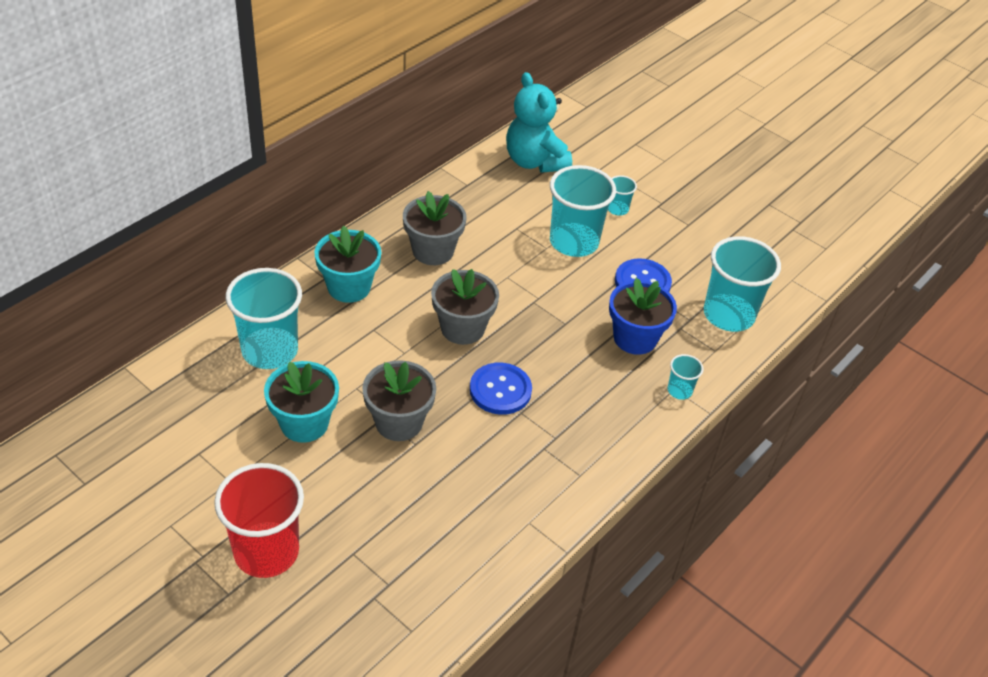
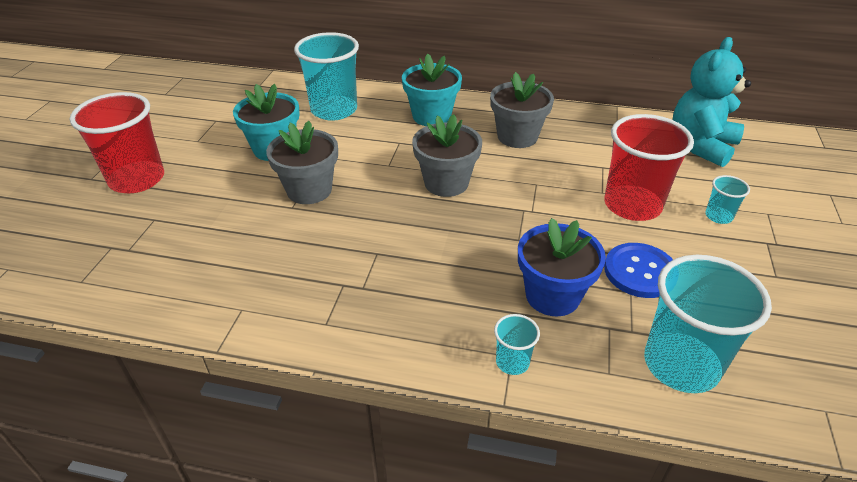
camera: 65 degrees right, 5 degrees down
(500, 390) = (393, 230): blue button -> none
(574, 242) = (632, 205): turquoise cup -> red cup

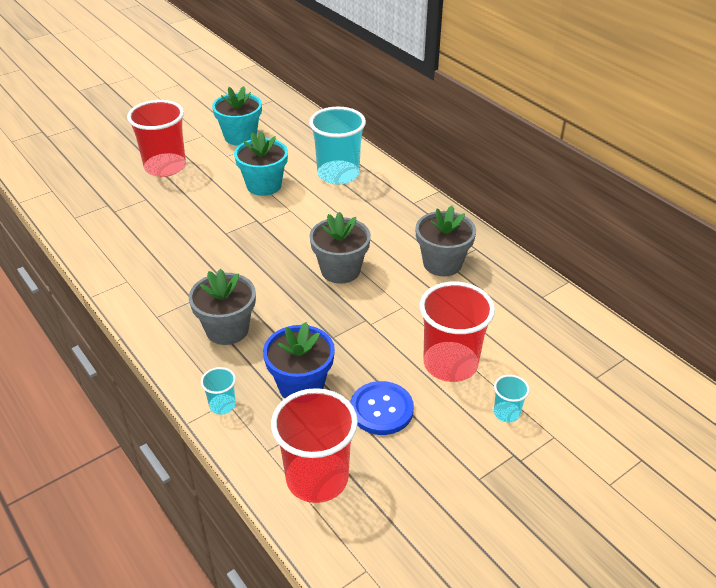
camera: 40 degrees right, 0 degrees up
(309, 190) = (249, 227): grey flower pot -> grey flower pot (227, 329)
(431, 116) = (400, 213): turquoise flower pot -> turquoise flower pot (240, 137)
(681, 364) = (317, 478): turquoise cup -> red cup
(701, 146) = (588, 354): turquoise teddy bear -> none

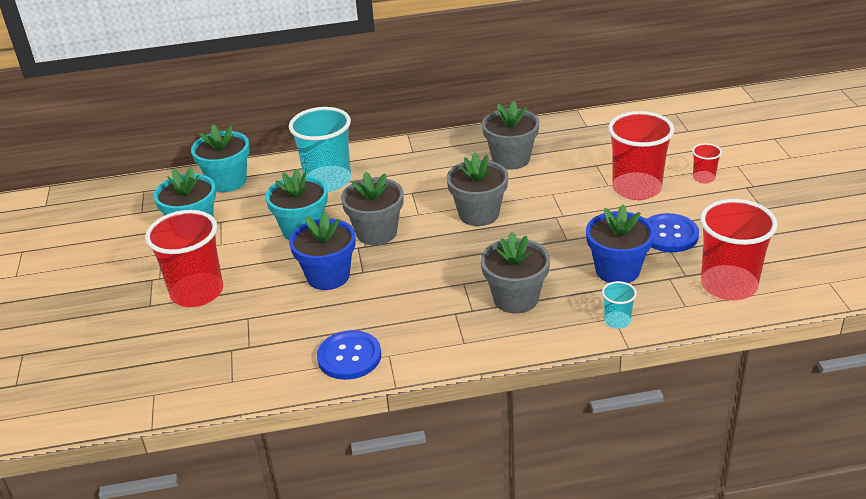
camera: 60 degrees left, 5 degrees down
(118, 261) = (349, 357): none -> blue button
(211, 218) = (328, 276): none -> blue flower pot
(281, 223) = (376, 233): none -> grey flower pot
(306, 129) = (227, 181): none -> turquoise flower pot
(506, 413) = (703, 178): turquoise cup -> red cup

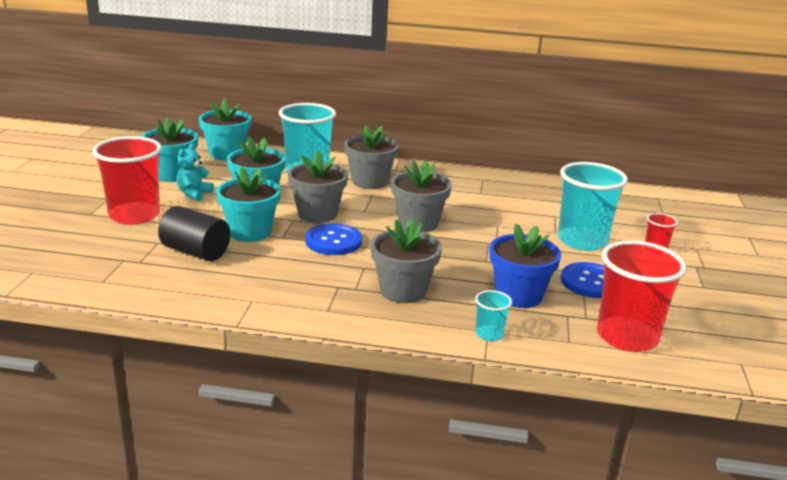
camera: 15 degrees right, 10 degrees down
(236, 246) = (194, 194): none -> turquoise teddy bear
(294, 317) = (195, 252): none -> black cylinder
(328, 276) = (250, 232): blue flower pot -> turquoise flower pot
(349, 357) = (216, 292): blue button -> blue button (333, 241)
(511, 159) = (477, 194): grey flower pot -> grey flower pot (370, 182)
(636, 188) = (582, 241): red cup -> turquoise cup

